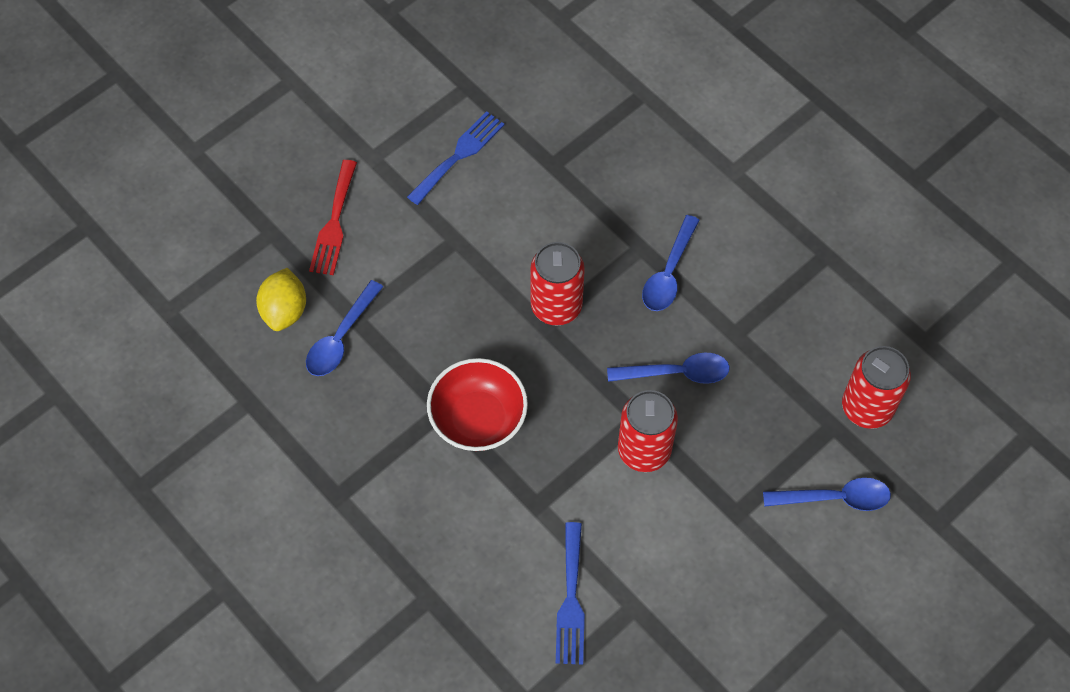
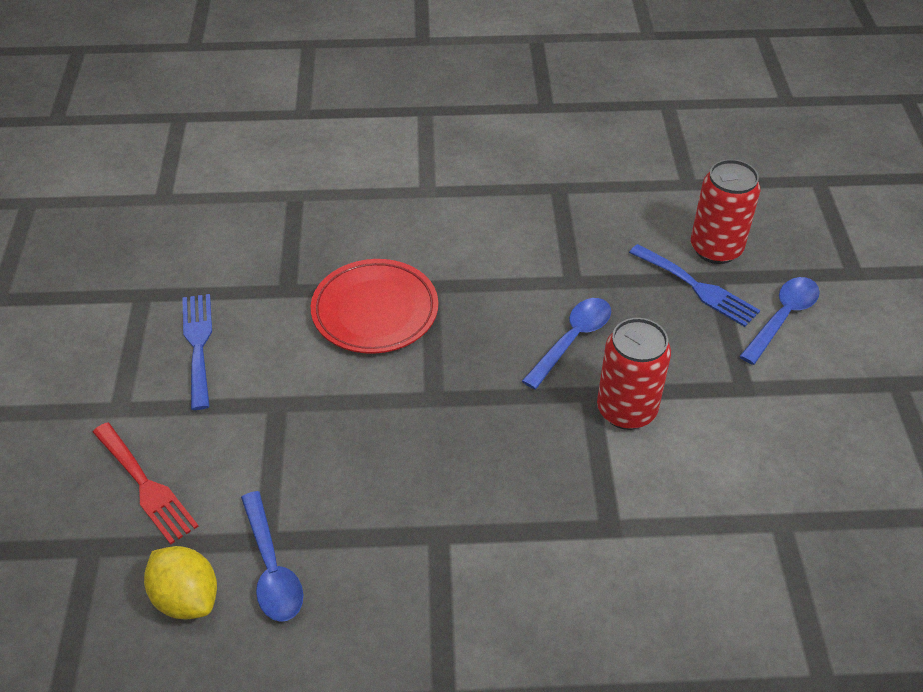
camera: 50 degrees left, 15 degrees down
(478, 419) = (476, 512): red bowl -> none
(556, 306) = (423, 377): red can -> none
(571, 600) = (736, 568): blue fork -> blue fork (697, 287)
(585, 232) = (375, 311): none -> red plate
(669, 273) = (473, 284): blue spoon -> none

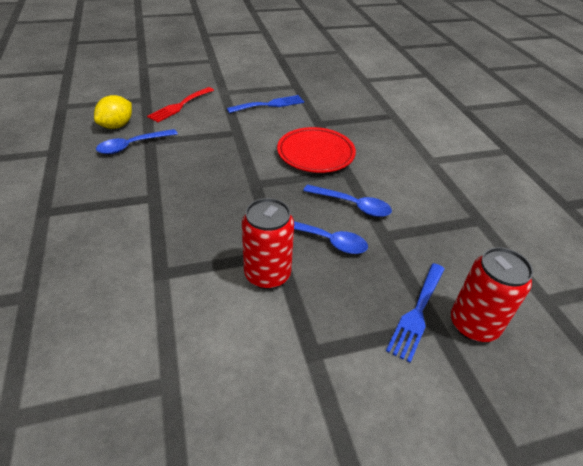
camera: 75 degrees right, 5 degrees down
(782, 318) = (411, 382): blue spoon -> blue spoon (352, 205)

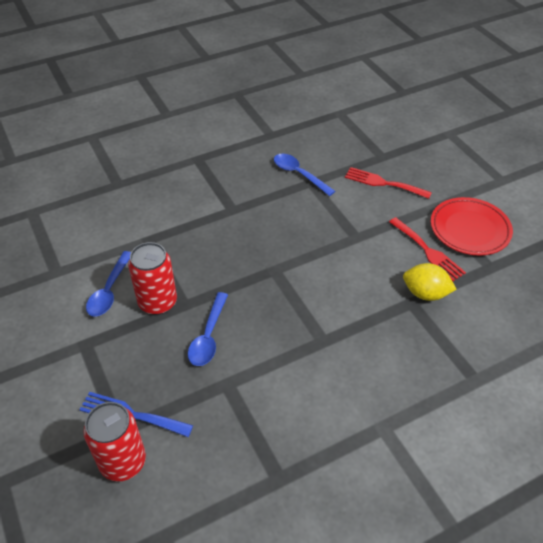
camera: 80 degrees right, 5 degrees up
(117, 126) = (325, 155): yellow lemon -> yellow lemon (425, 293)
(269, 104) = (428, 251): blue fork -> red fork
(315, 154) = (345, 309): red plate -> red plate (469, 229)
(352, 205) = (266, 352): blue spoon -> blue spoon (109, 290)

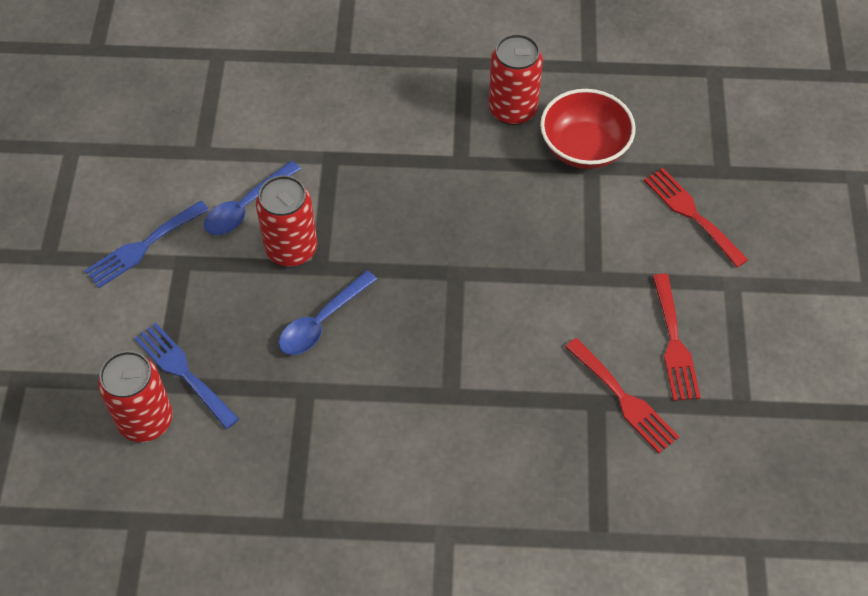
camera: 30 degrees right, 10 degrees up
(49, 347) = (143, 246): none -> blue fork
(243, 171) = (512, 110): none -> red can
(299, 174) = (584, 147): blue spoon -> red bowl
(425, 293) = (624, 399): yellow lemon -> red fork
(469, 229) = (758, 340): red plate -> none

